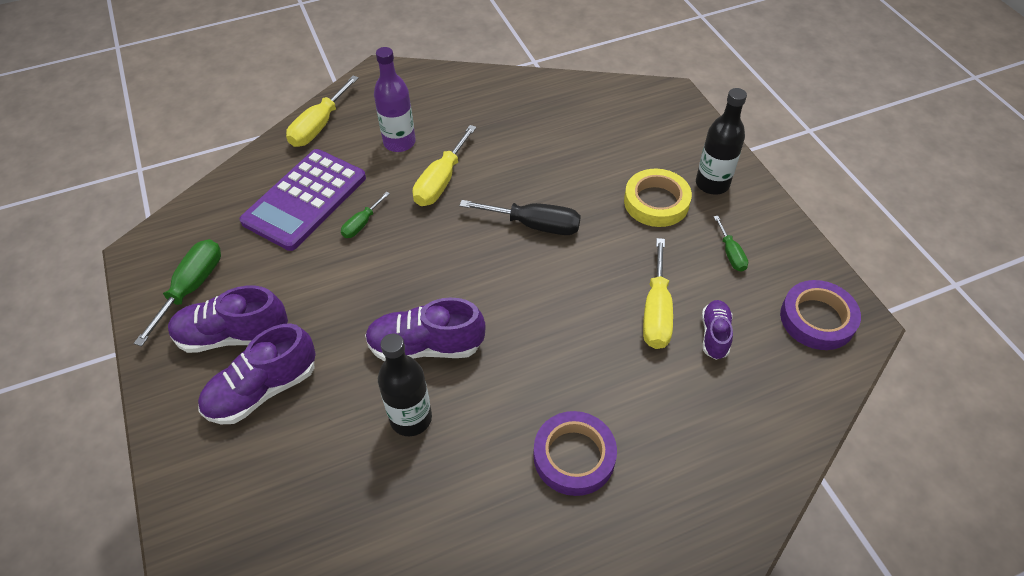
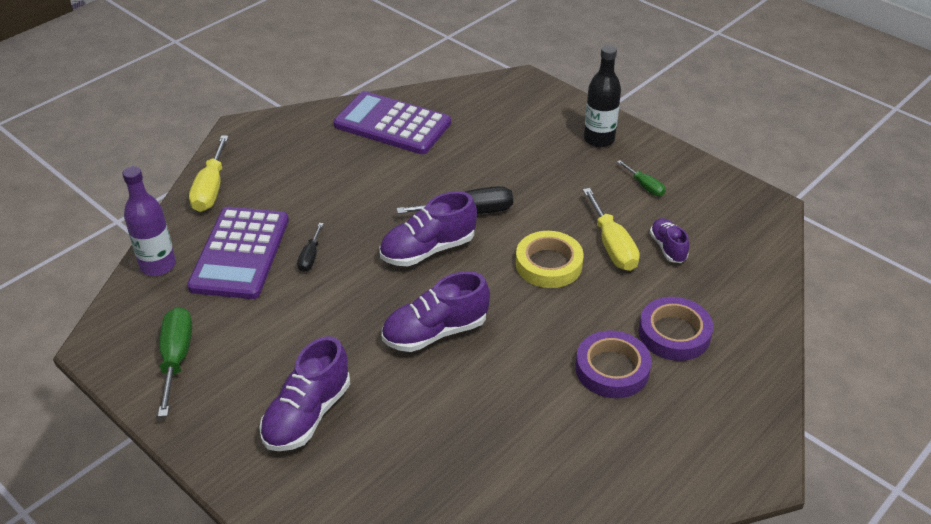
camera: 25 degrees left, 10 degrees down
(233, 335) = (247, 383): purple shoe -> purple shoe (428, 250)
(361, 224) = (310, 257): green screwdriver -> black screwdriver
(399, 142) = (301, 181): purple bottle -> purple bottle (158, 265)
(411, 418) = (458, 389): black bottle -> none
(441, 181) = (362, 202): yellow screwdriver -> none
(516, 106) = (392, 124): none -> purple calculator
(656, 202) = (562, 165): yellow tape -> yellow tape (548, 264)
(817, 319) = (737, 212): purple tape -> purple tape (674, 333)

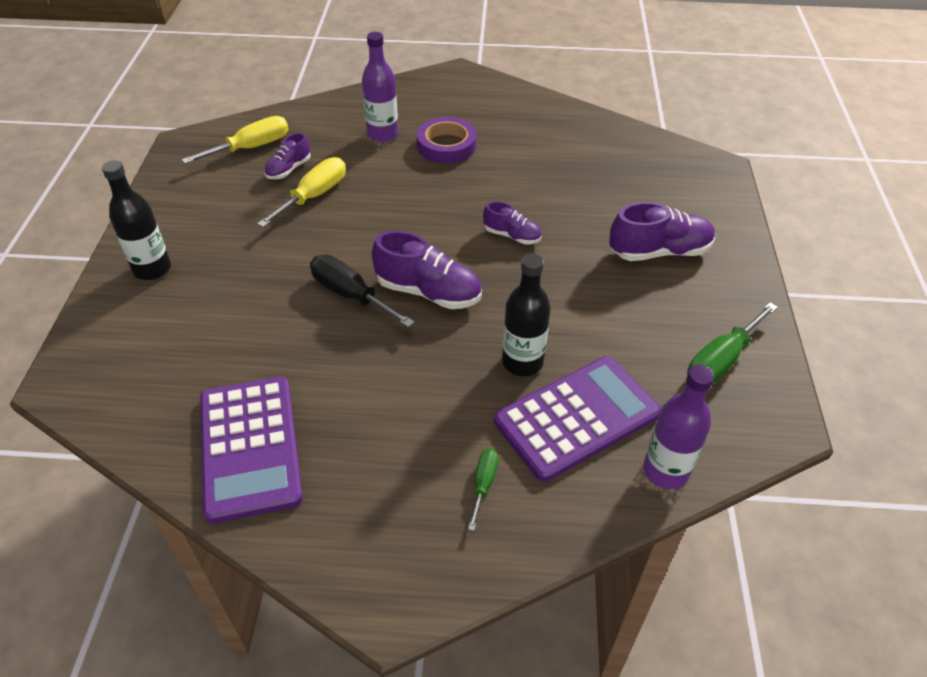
camera: 130 degrees left, 5 degrees up
(211, 189) = (524, 531): yellow screwdriver -> yellow screwdriver (251, 147)
(310, 257) = (522, 362): black screwdriver -> black bottle
(435, 332) = (512, 236): purple shoe -> purple shoe, size x0.58
(548, 264) = (372, 217): yellow tape -> none
(645, 186) = (211, 211): green screwdriver -> green screwdriver (483, 484)
(674, 333) = (382, 134): purple tape -> purple bottle

